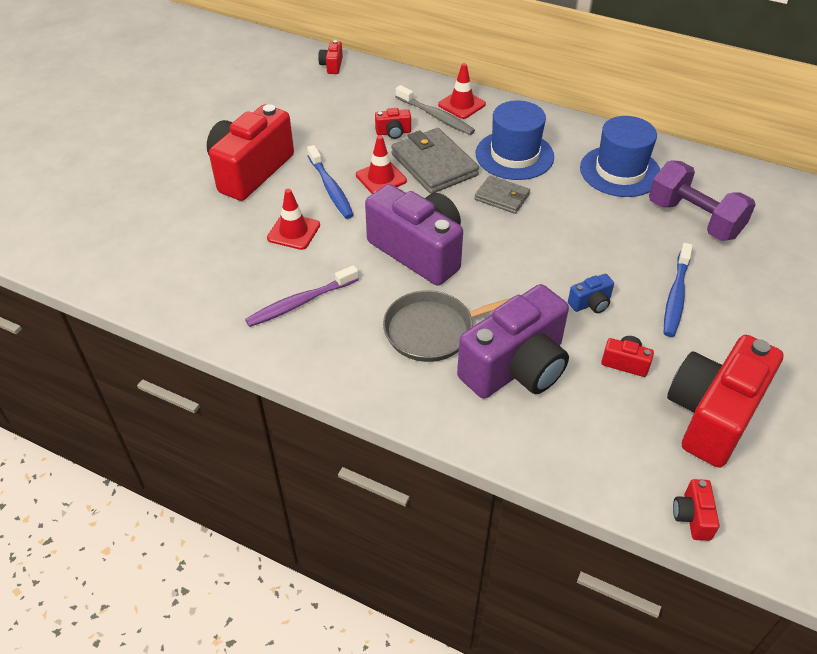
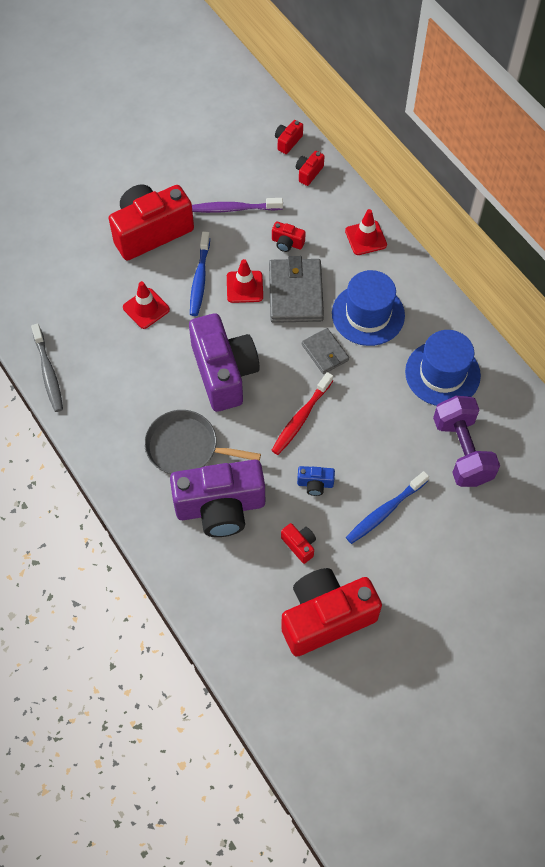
camera: 30 degrees right, 15 degrees up
(300, 302) = (111, 376): purple toothbrush -> purple toothbrush (234, 209)
(436, 116) = (334, 241): grey toothbrush -> grey toothbrush (48, 372)
(527, 256) = (301, 418): none -> red toothbrush
(692, 517) = (249, 677): red camera -> red camera (308, 173)

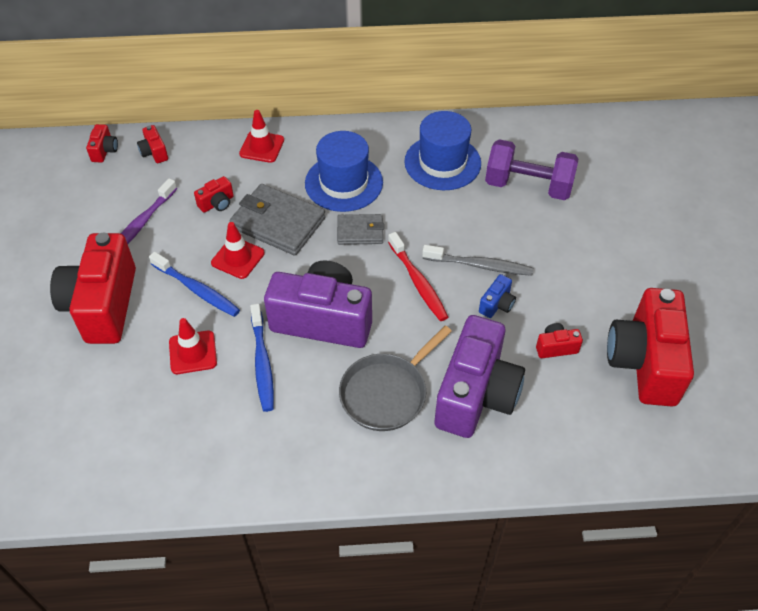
camera: 60 degrees left, 10 degrees down
(48, 372) = (197, 486): grey toothbrush -> grey toothbrush (480, 265)
(288, 142) = (104, 151): red camera -> red camera turned 150 degrees counterclockwise
(385, 511) = (557, 266): blue toothbrush -> blue toothbrush (262, 363)

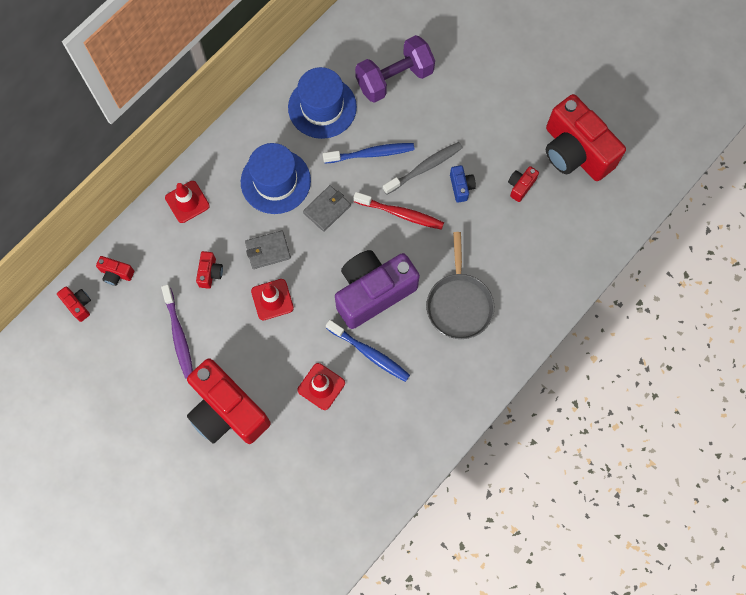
camera: 45 degrees left, 20 degrees up
(197, 290) = (273, 345): blue toothbrush -> blue toothbrush (371, 154)
(278, 223) = (268, 250): grey wallet -> grey wallet, size x0.58
(476, 394) = (507, 258): purple camera -> none

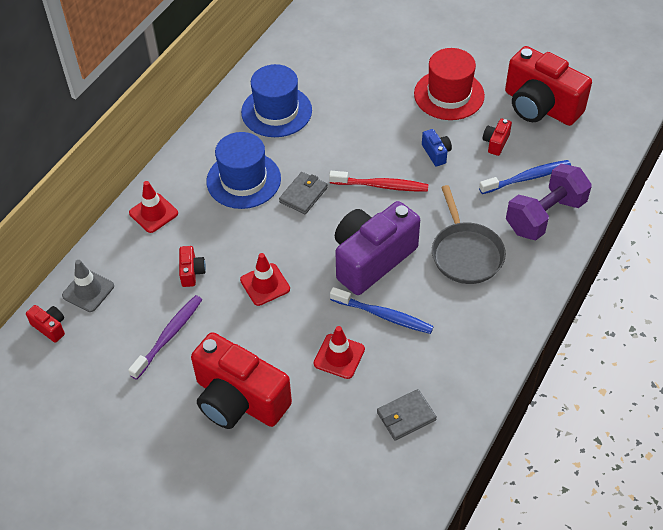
camera: 10 degrees left, 20 degrees down
(116, 274) = (88, 291): red camera -> grey traffic cone
(179, 335) = (169, 336): purple toothbrush -> purple toothbrush turned 120 degrees counterclockwise
(268, 250) = (249, 241): grey wallet -> grey wallet (406, 416)
(371, 154) = (336, 141): blue toothbrush -> blue toothbrush (527, 178)
(394, 79) = (343, 77): purple dumbbell -> purple dumbbell (545, 216)
(424, 168) = (394, 143): grey toothbrush -> none
(491, 120) = (449, 95): none -> red hat

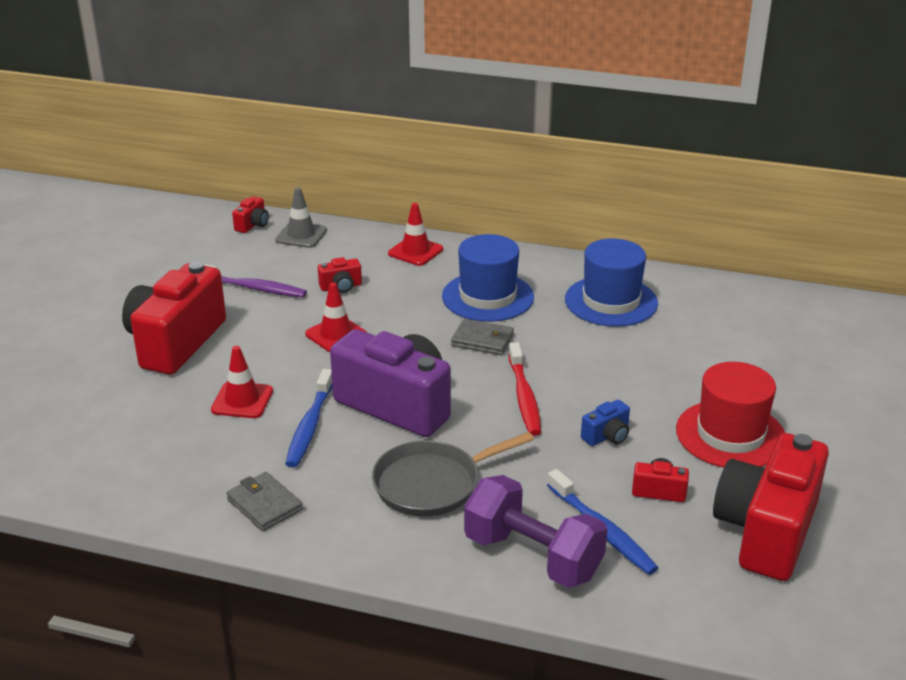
camera: 75 degrees right, 20 degrees down
(406, 416) = (159, 462): grey wallet -> grey wallet (264, 504)

